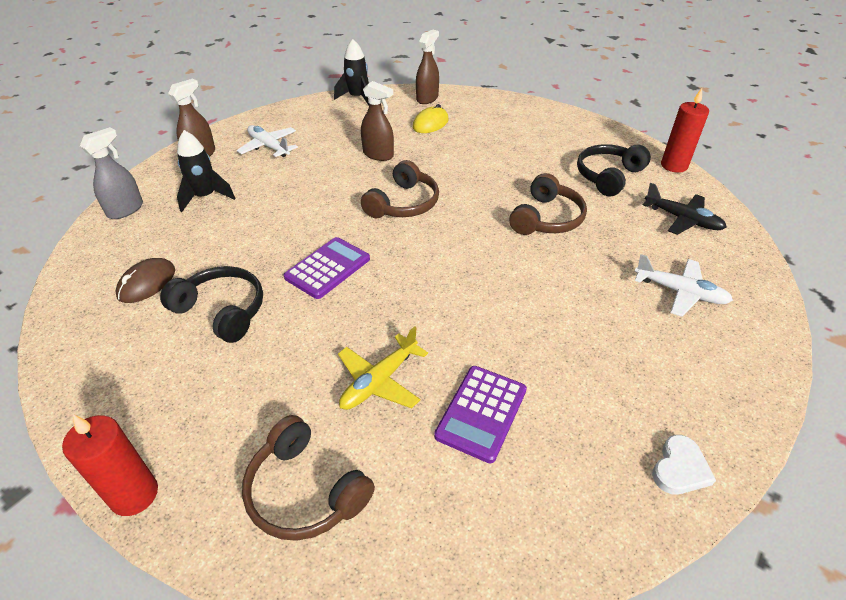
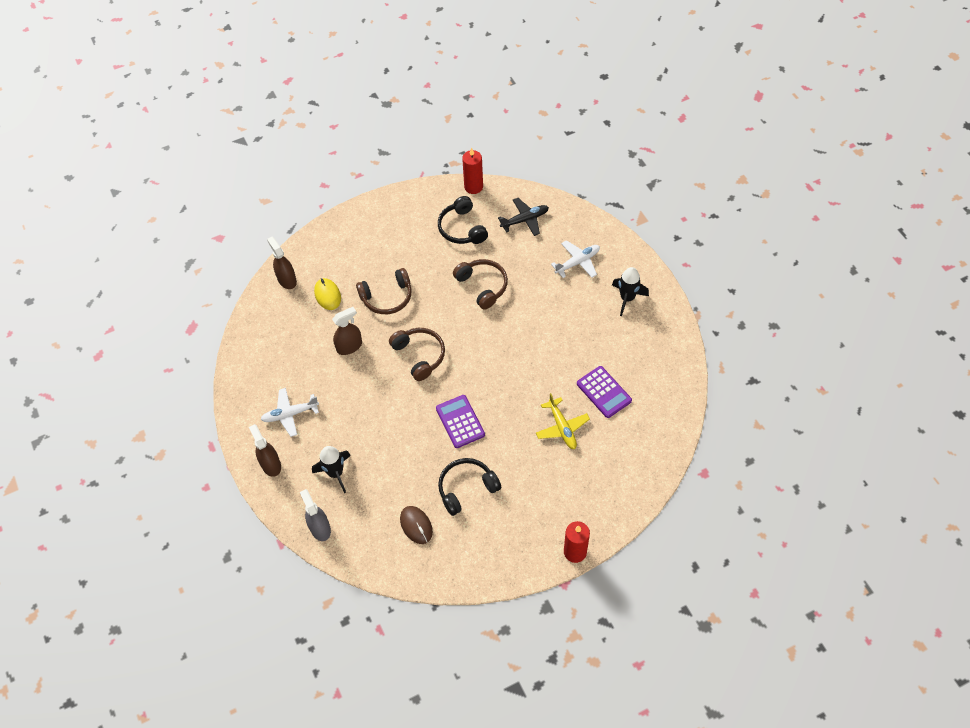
camera: 60 degrees left, 15 degrees up
(305, 491) = (608, 480): brown headphones -> brown headphones (387, 297)
(357, 98) = (251, 327): black rocket -> black rocket (627, 298)
(680, 468) = (669, 333): white heart -> none

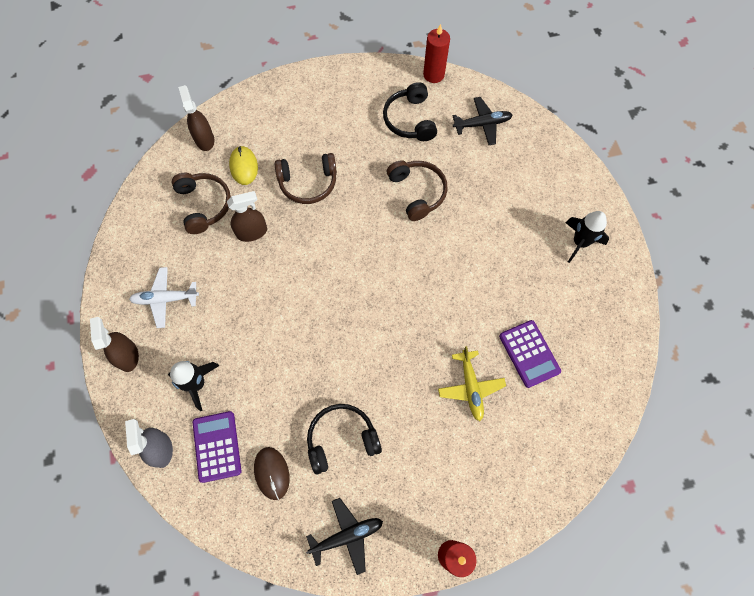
camera: 10 degrees right, 10 degrees up
(419, 355) = (327, 260): brown headphones -> brown headphones (204, 205)
(460, 421) = (354, 352): purple calculator -> purple calculator (217, 446)
(489, 556) = (347, 535): none -> black plane
(578, 262) = (531, 187): white plane -> none

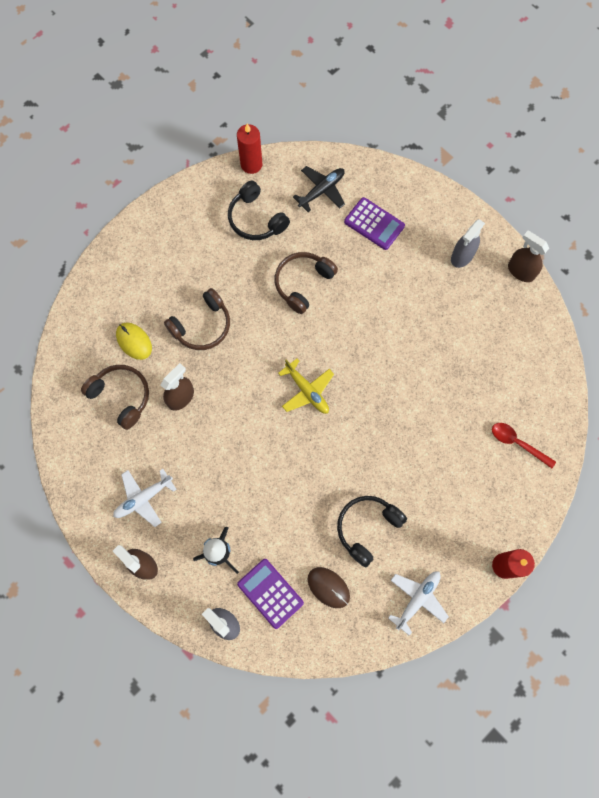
camera: 30 degrees left, 5 degrees up
(204, 139) = (80, 335): brown spray bottle -> brown spray bottle (520, 271)
(347, 535) = (417, 599): black plane -> white plane
(417, 192) = (303, 283): brown headphones -> brown headphones turned 90 degrees counterclockwise
(470, 387) = (444, 427): yellow plane -> yellow plane (307, 391)
(529, 353) = (473, 373): purple calculator -> purple calculator (374, 224)
(534, 443) = (517, 443): none -> red spoon
(580, 242) = (462, 256): black rocket -> grey spray bottle

